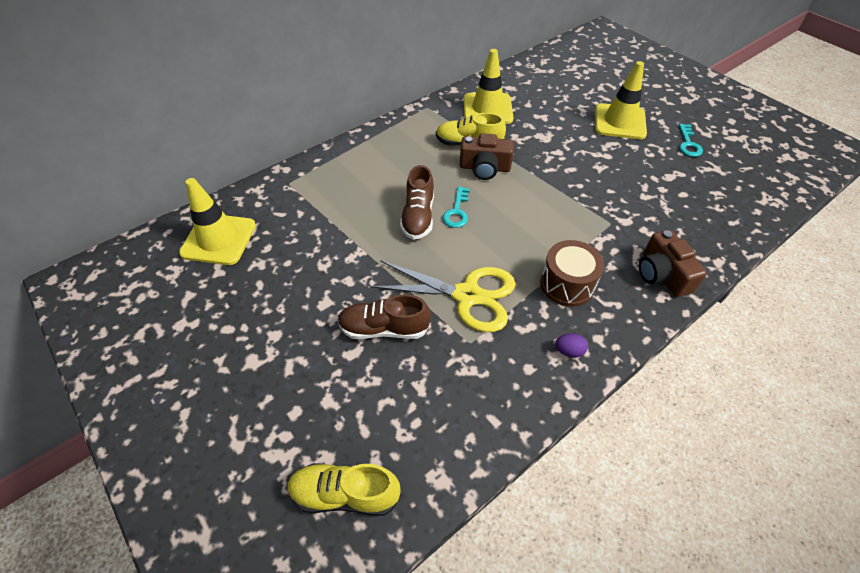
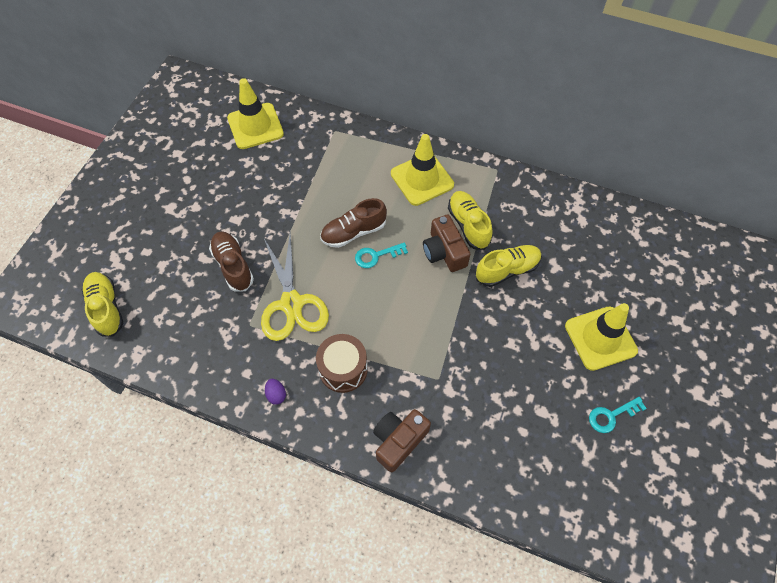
camera: 60 degrees right, 10 degrees up
(487, 109) = (531, 217): yellow traffic cone -> yellow traffic cone (422, 179)
(528, 141) = (507, 270): none -> yellow shoe

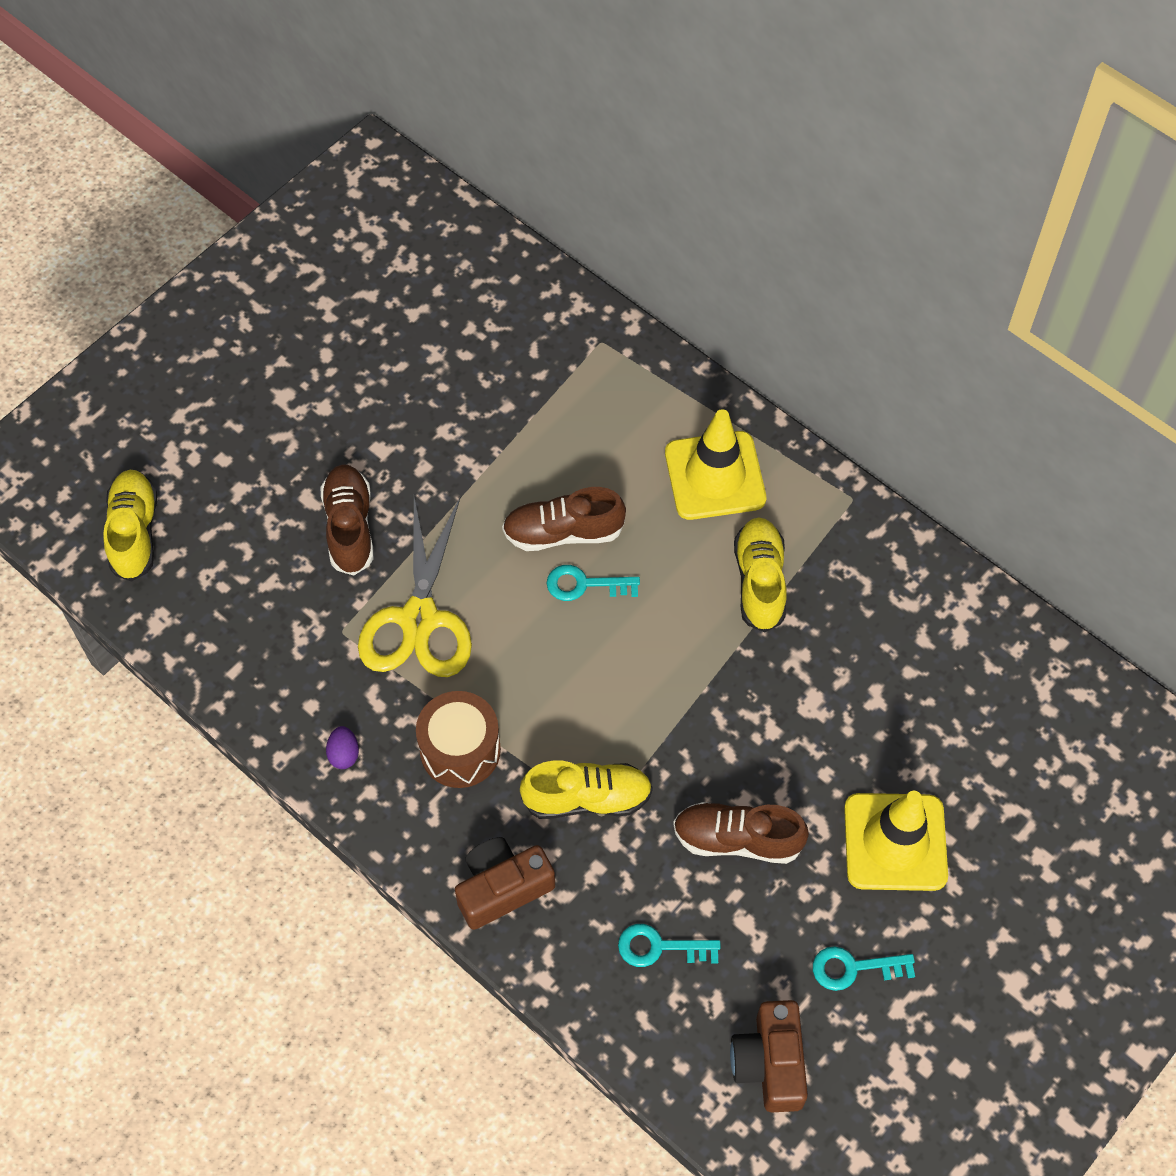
camera: 20 degrees right, 0 degrees up
(255, 126) = (470, 293): yellow traffic cone -> none
(444, 252) = (699, 614): brown camera -> brown camera (769, 1063)
(501, 443) = (659, 947): none -> turquoise key
(507, 270) = (791, 679): yellow shoe -> yellow shoe (587, 798)
(517, 366) = (737, 839): none -> brown shoe

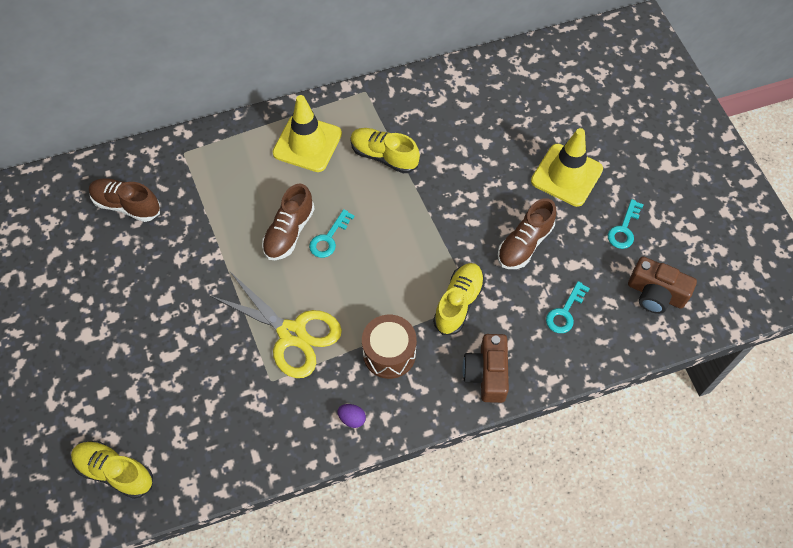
camera: 60 degrees left, 0 degrees up
(349, 527) = (204, 342): brown shoe -> brown shoe (127, 205)

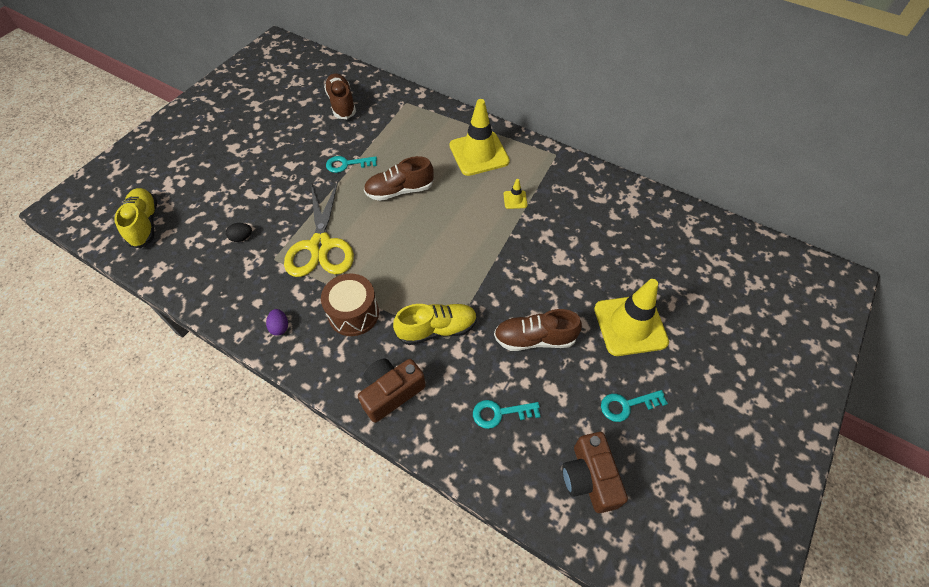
camera: 50 degrees right, 5 degrees down
(219, 393) = (242, 238): none -> black egg
(329, 238) = (416, 214): turquoise key -> turquoise key (347, 164)
(384, 156) = (515, 199): yellow shoe -> yellow traffic cone

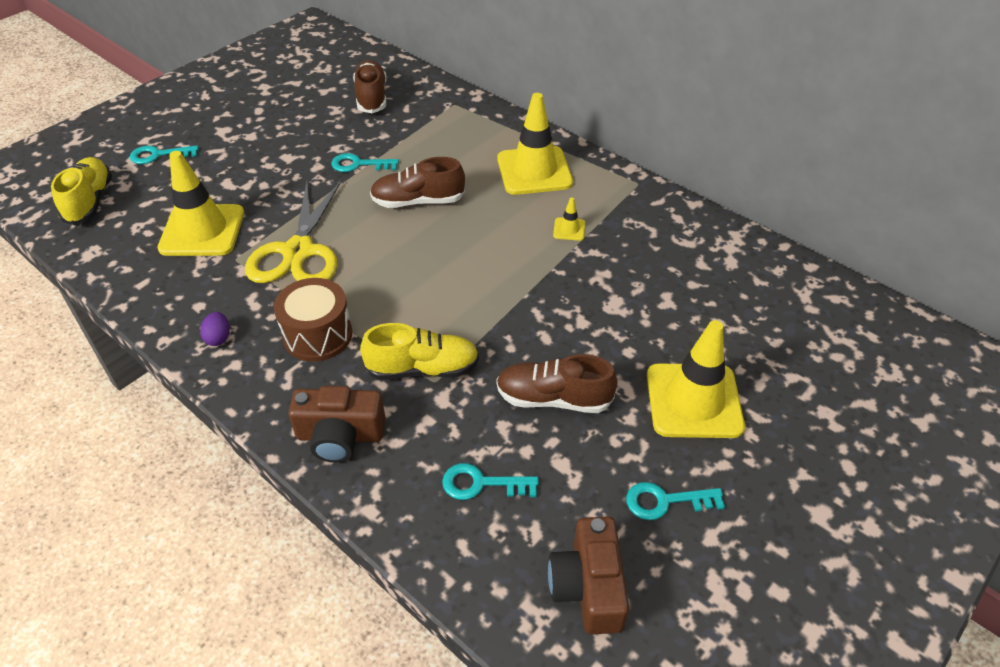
camera: 10 degrees right, 10 degrees down
(188, 176) = (158, 155): none -> turquoise key
(242, 238) = (202, 231): black egg -> yellow traffic cone
(391, 392) = (340, 436): brown camera -> brown camera turned 150 degrees counterclockwise

